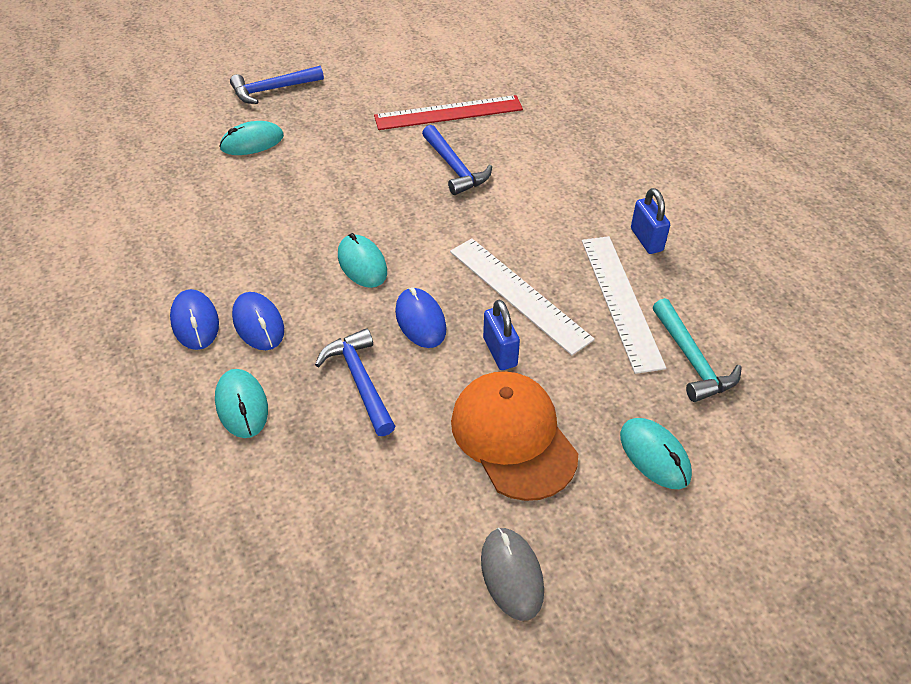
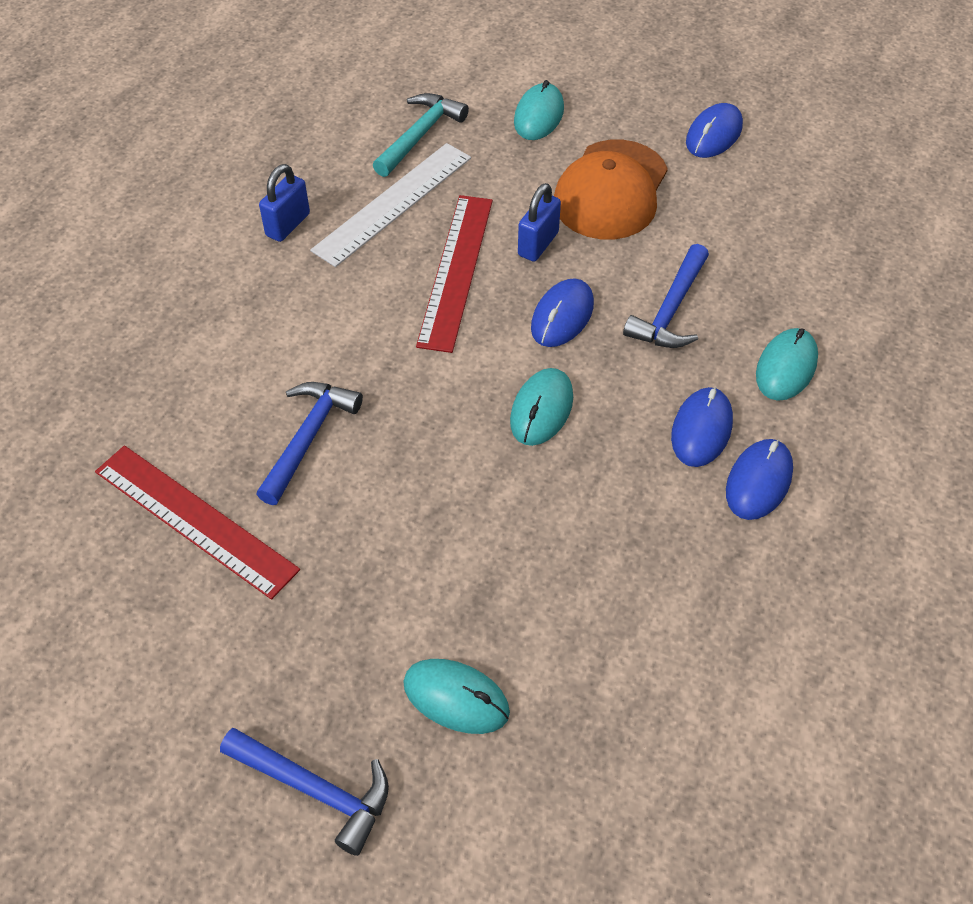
camera: 130 degrees left, 5 degrees up
(512, 574) = (714, 134): grey mouse -> blue mouse
(518, 294) = (456, 271): white ruler -> red ruler

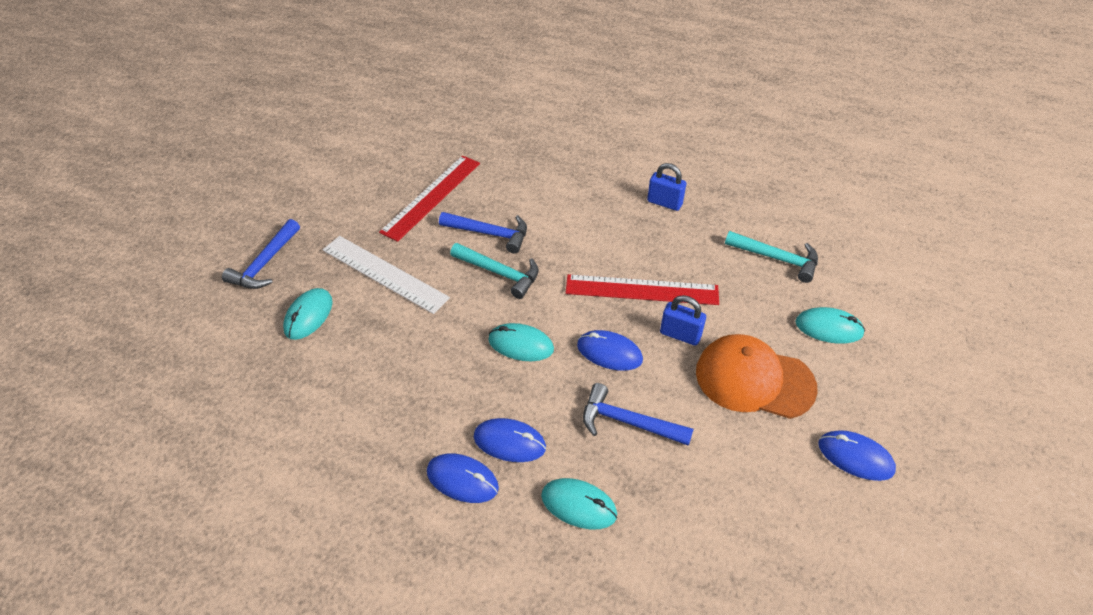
camera: 85 degrees right, 5 degrees down
(393, 203) = (700, 251): white ruler -> white ruler (384, 273)
(398, 428) = (499, 273): none -> turquoise hammer

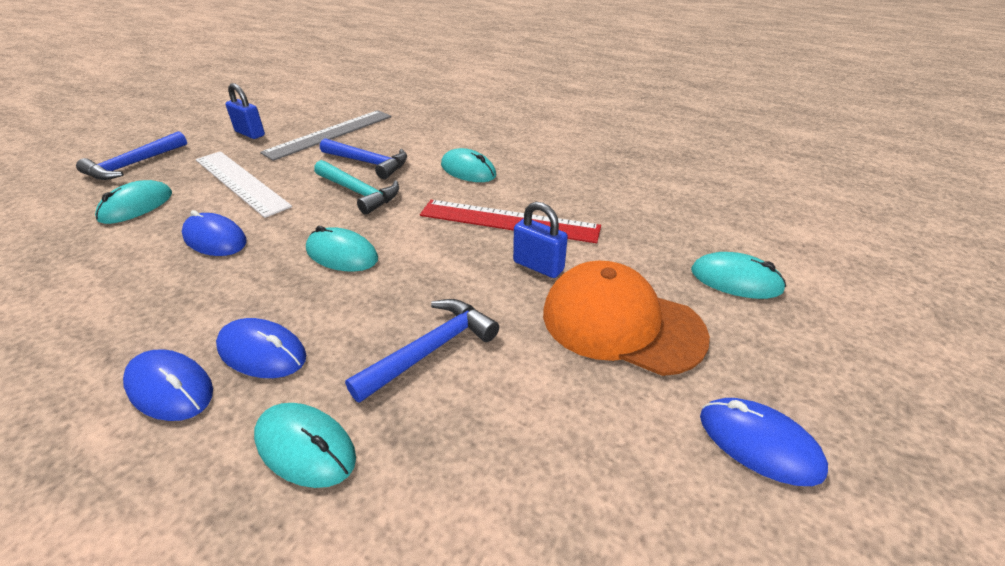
camera: 10 degrees right, 10 degrees down
(431, 197) = (330, 134): red ruler -> grey ruler
(585, 232) = (468, 170): none -> turquoise mouse
(609, 352) = (442, 273): blue mouse -> blue mouse (215, 239)
(628, 422) = (430, 350): blue hammer -> blue hammer turned 105 degrees clockwise
(664, 203) = (564, 156): blue padlock -> blue padlock (250, 133)
(776, 258) = (679, 210): turquoise hammer -> none

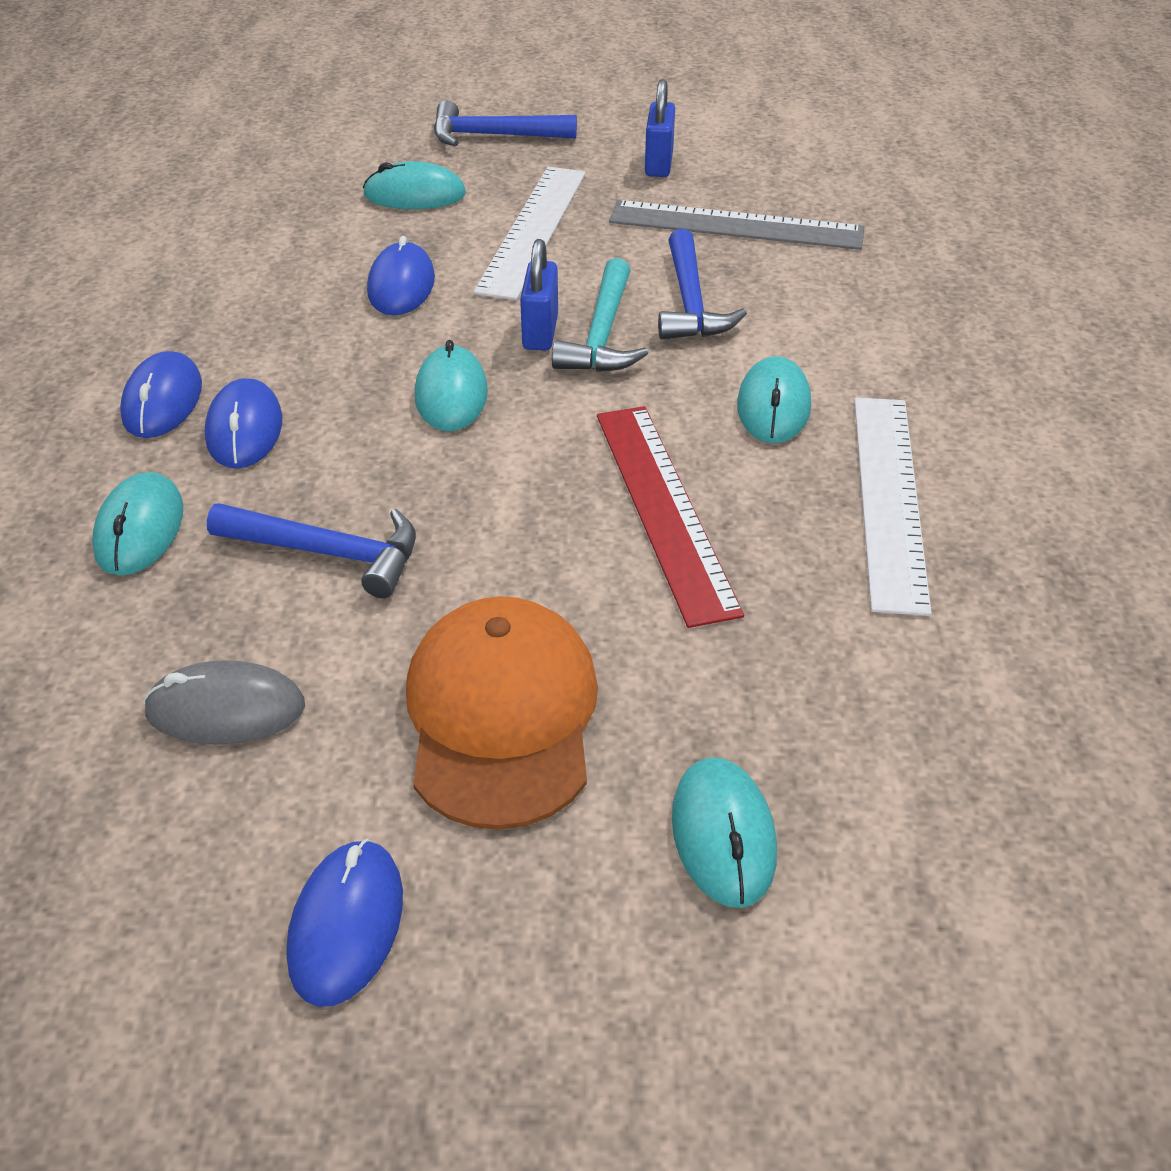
camera: 60 degrees right, 5 degrees up
(538, 266) = (571, 583): blue padlock -> blue padlock (540, 332)
(540, 450) = (226, 709): none -> grey mouse
(555, 168) = (889, 499): none -> white ruler

